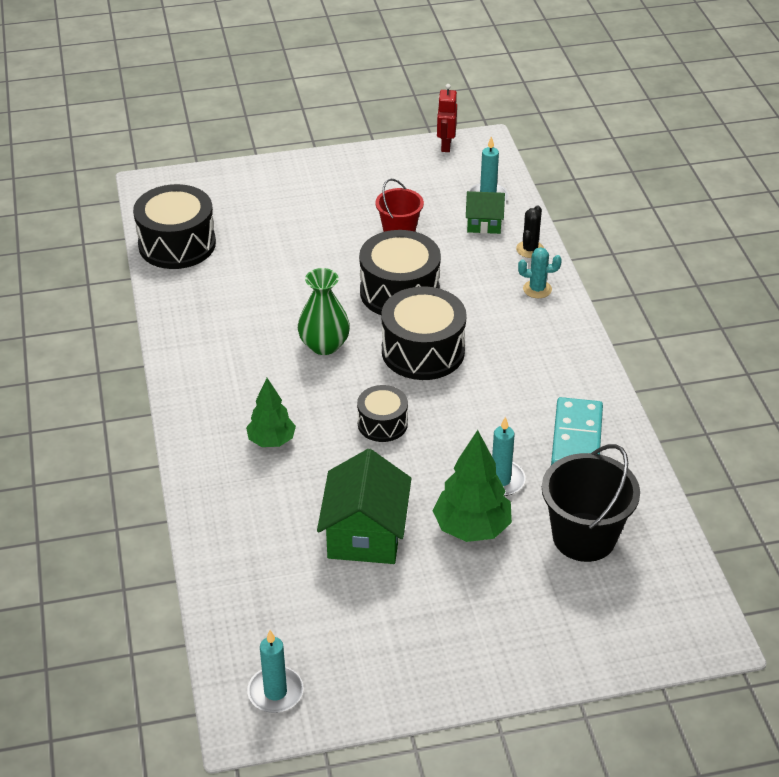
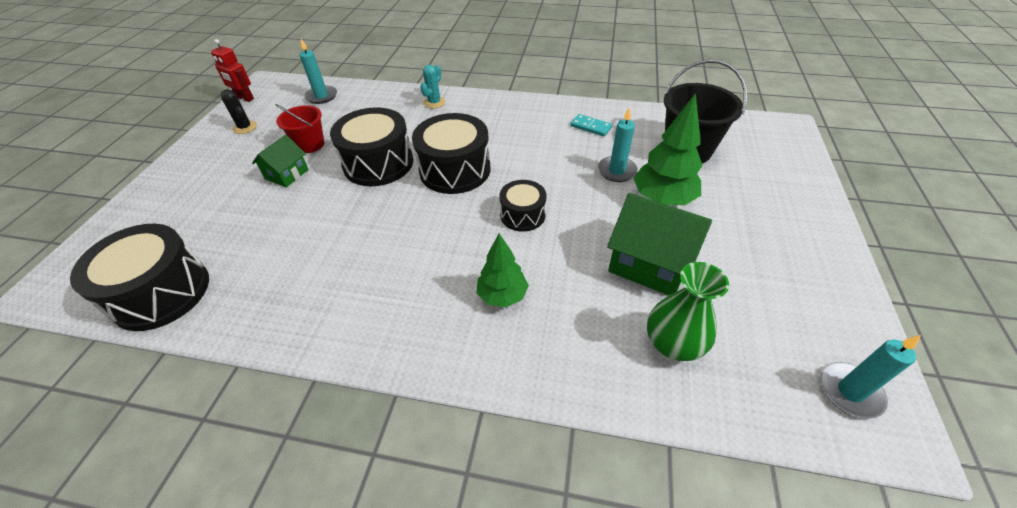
camera: 65 degrees left, 5 degrees up
(324, 345) = (403, 223): green vase -> green vase (673, 344)
(484, 223) = (346, 105): green house -> green house (287, 174)
(530, 249) = (392, 94): black cactus -> black cactus (245, 127)
(577, 438) = (591, 127): turquoise domino -> turquoise domino, size x0.55

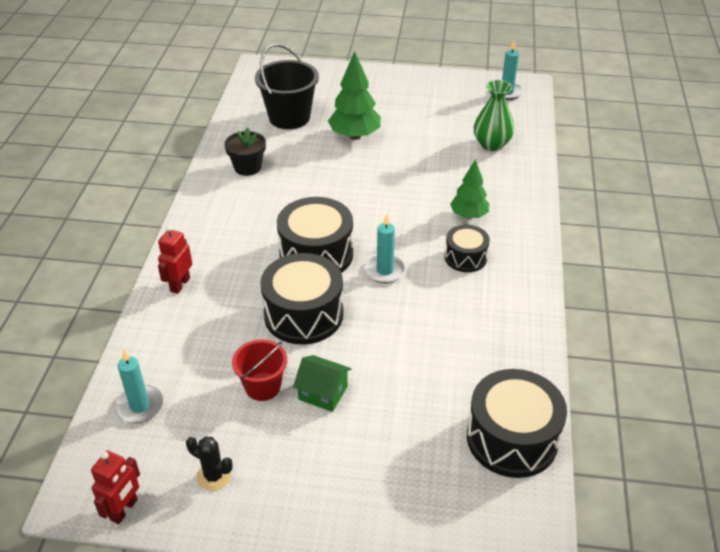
camera: 95 degrees left, 5 degrees down
(245, 127) = (214, 476): black cactus -> black cactus turned 75 degrees clockwise
(434, 102) = (180, 284): turquoise cactus -> red robot
(522, 215) = (379, 208): black drum -> black drum (465, 257)
(591, 127) = (247, 167): turquoise domino -> black flower pot
(616, 171) = (318, 156): turquoise candle -> turquoise candle (384, 271)
(650, 263) = (425, 147): green house -> none

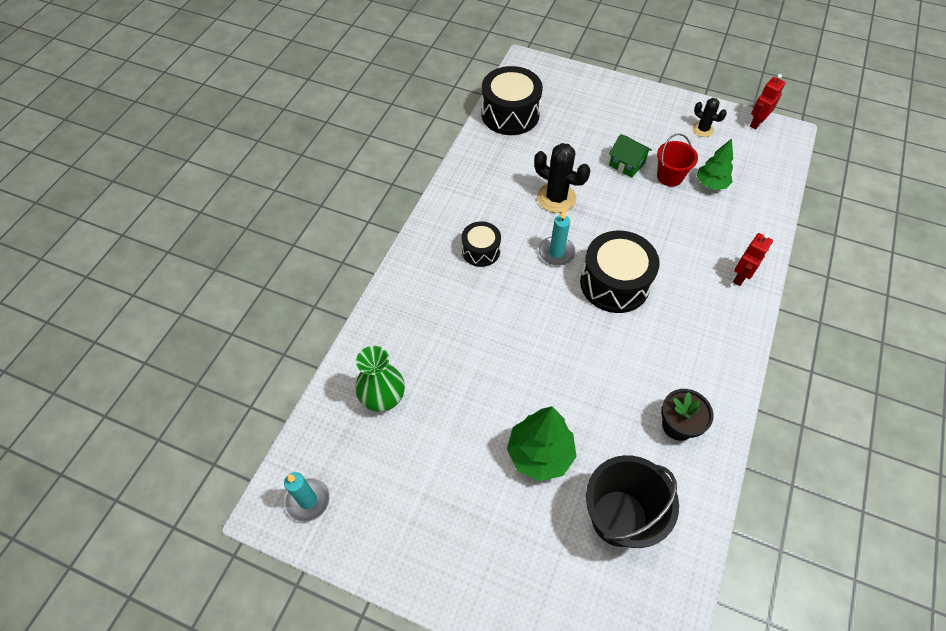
camera: 165 degrees left, 15 degrees up
(140, 406) = (758, 180): turquoise candle -> none
(303, 314) = (633, 226): black drum -> none
(403, 329) = (556, 198): none -> black cactus
(468, 215) = (457, 297): green tree -> green tree (711, 184)

